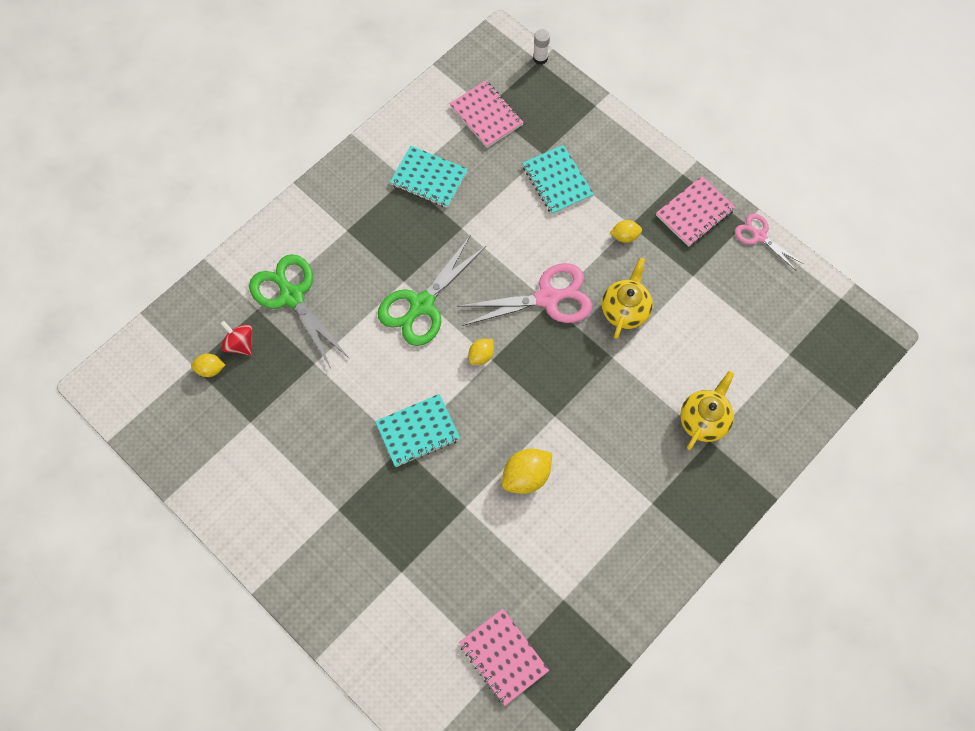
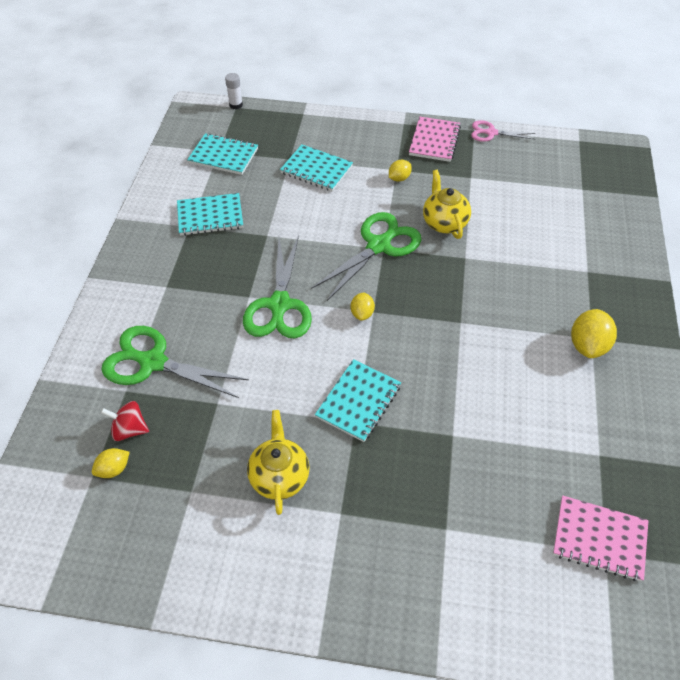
camera: 35 degrees left, 15 degrees down
(486, 115) = (223, 156): pink notebook -> turquoise notebook
(526, 476) = (480, 379): yellow lemon -> yellow lemon (587, 345)
(547, 298) = (378, 246): pink scissors -> green scissors
(704, 420) = (570, 260): yellow teapot -> yellow teapot (279, 476)

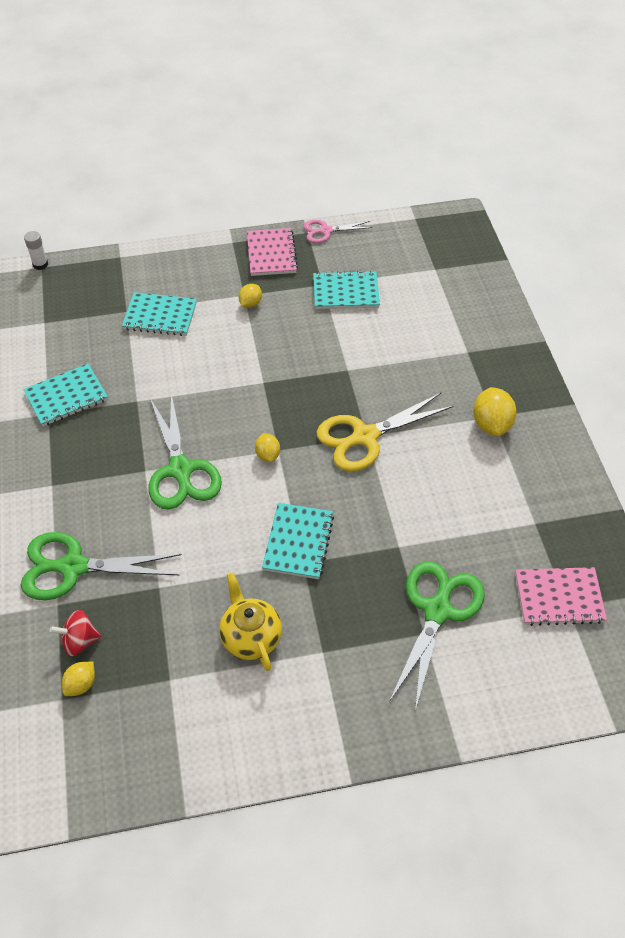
camera: 20 degrees left, 0 degrees up
(223, 156) = (52, 326): turquoise notebook -> turquoise notebook (345, 292)
(378, 246) = (257, 381): green scissors -> green scissors (437, 611)
(444, 222) = (313, 339): yellow teapot -> none
(459, 322) = (365, 437): none -> yellow scissors

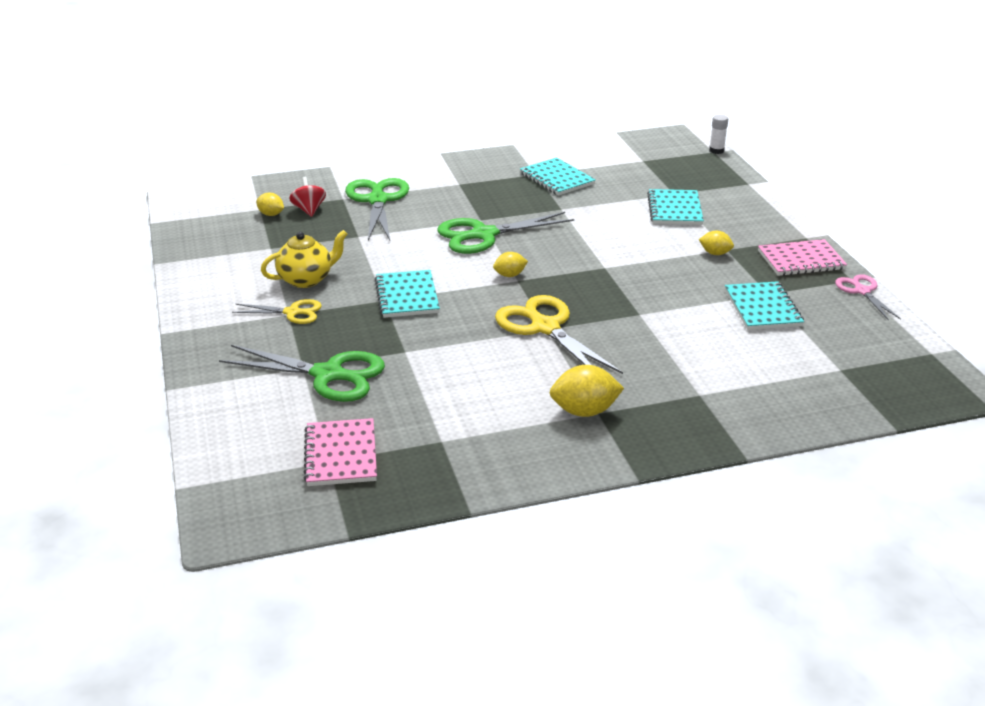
camera: 85 degrees right, 20 degrees down
(298, 542) = (407, 296): turquoise notebook -> turquoise notebook turned 75 degrees clockwise
(320, 648) = (292, 312): none -> yellow scissors

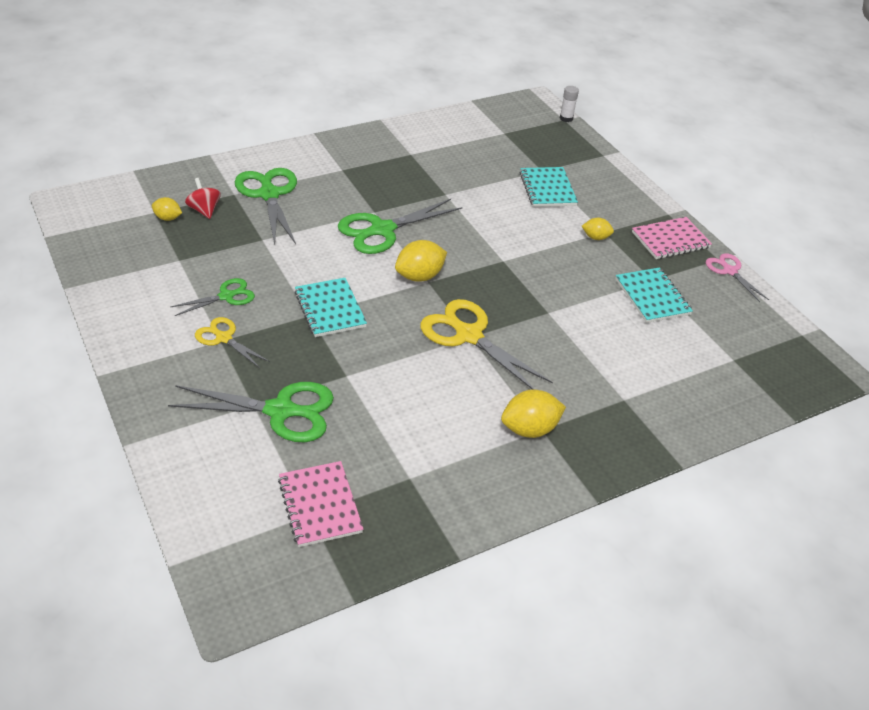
camera: 15 degrees left, 10 degrees up
(292, 312) = (224, 338): yellow scissors -> yellow scissors turned 135 degrees counterclockwise
(306, 279) = (226, 296): yellow teapot -> green scissors
(510, 275) = (419, 276): yellow lemon -> yellow lemon, size x1.70
(557, 179) = (432, 159): turquoise notebook -> none

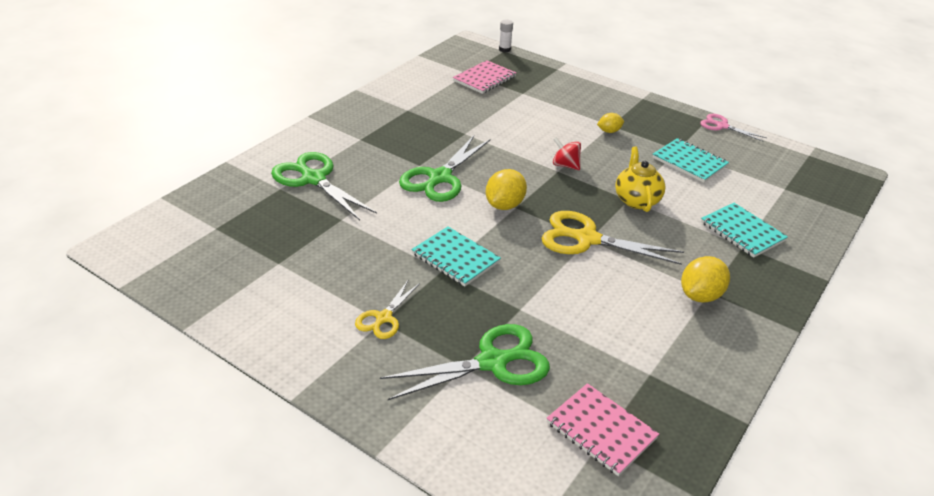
camera: 25 degrees left, 5 degrees down
(168, 218) = (234, 229): yellow lemon -> none
(204, 210) = (264, 211): red spinning top -> red spinning top (565, 165)
(224, 338) = (384, 318): yellow scissors -> yellow scissors turned 75 degrees counterclockwise
(226, 296) = (353, 280): green scissors -> none
(547, 189) = (540, 106): turquoise notebook -> turquoise notebook (742, 232)
(556, 316) = (636, 200): none -> yellow teapot
(670, 240) = (662, 116): pink notebook -> pink notebook (484, 79)

